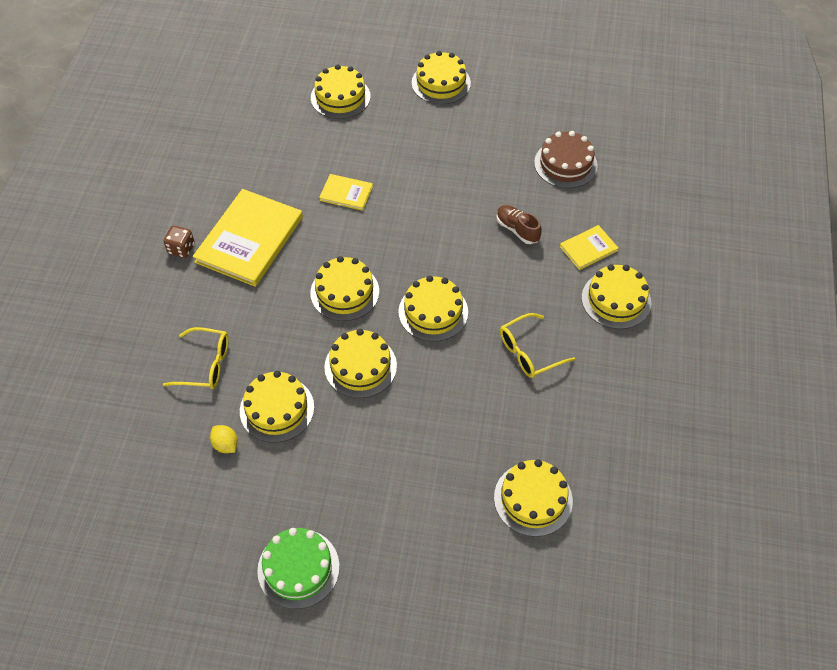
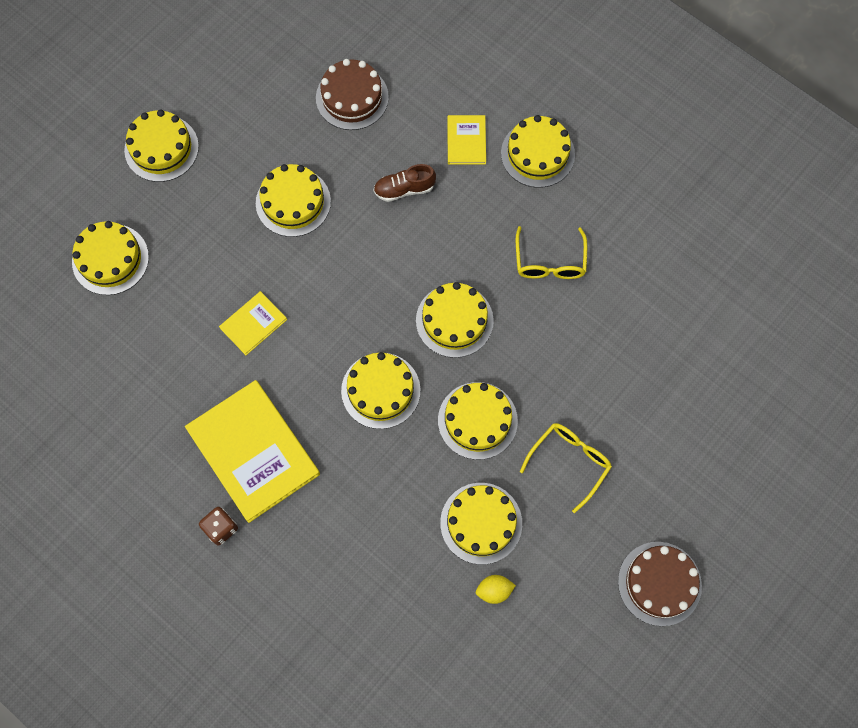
camera: 60 degrees left, 15 degrees up
(206, 365) = (389, 568): yellow glasses -> yellow glasses (570, 462)
(298, 568) = (659, 583): green cake -> brown cake
(533, 499) = (698, 346): yellow cake -> yellow cake (293, 202)

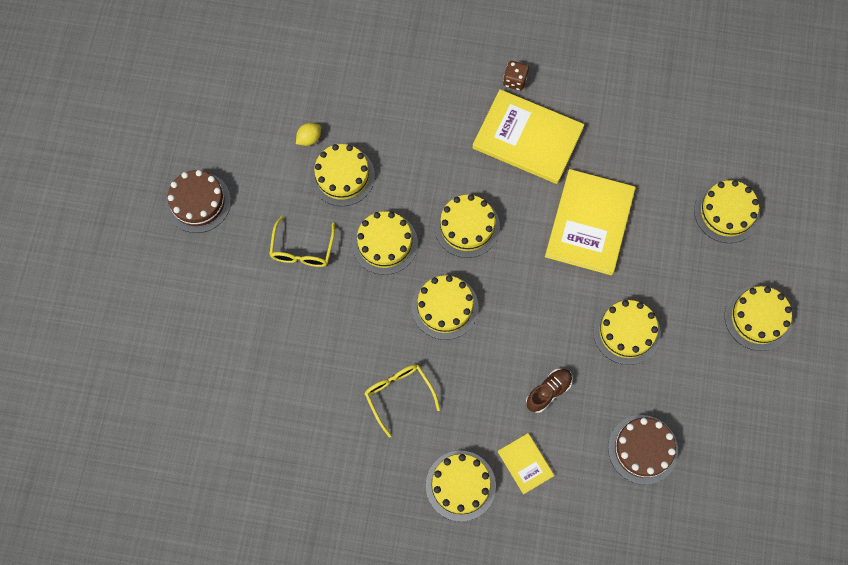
camera: 150 degrees right, 0 degrees up
(253, 324) = (589, 223): yellow book -> yellow book, size x2.04

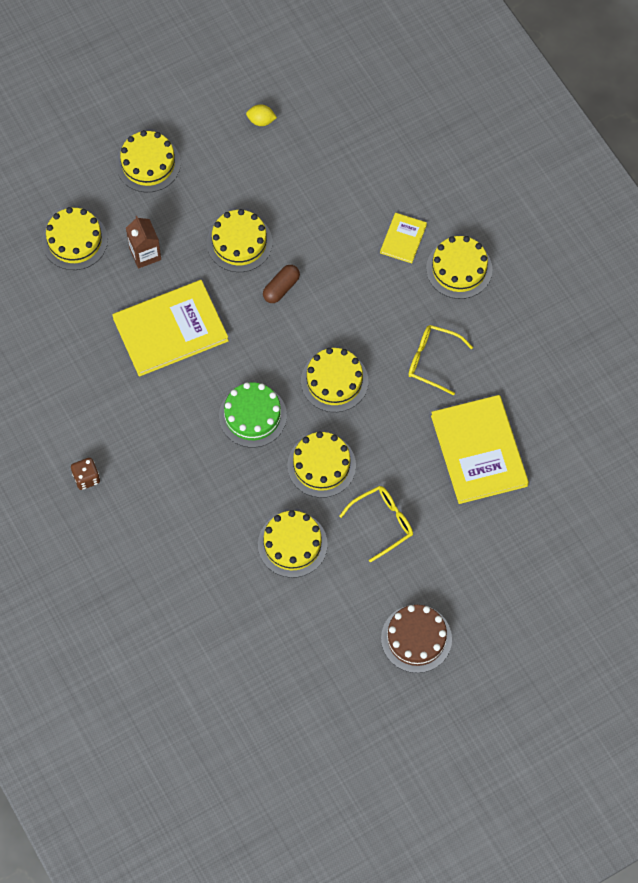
camera: 130 degrees left, 5 degrees down
(309, 139) = (282, 598): yellow lemon -> yellow lemon (261, 121)
(398, 394) = (432, 360): yellow glasses -> yellow glasses turned 90 degrees clockwise
(467, 226) = (252, 416): yellow cake -> green cake
(527, 138) = (133, 428): yellow book -> yellow book (479, 451)
(548, 392) = (335, 262): brown shoe -> none
(559, 331) = (281, 288): none -> brown capsule
(642, 449) = (321, 172): brown cake -> none
(673, 254) = (145, 254): none -> brown carton

